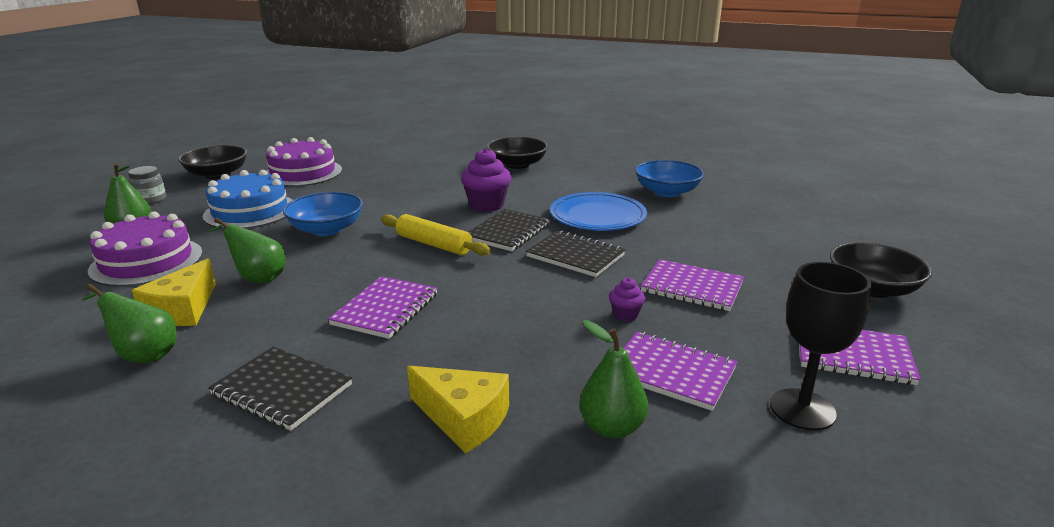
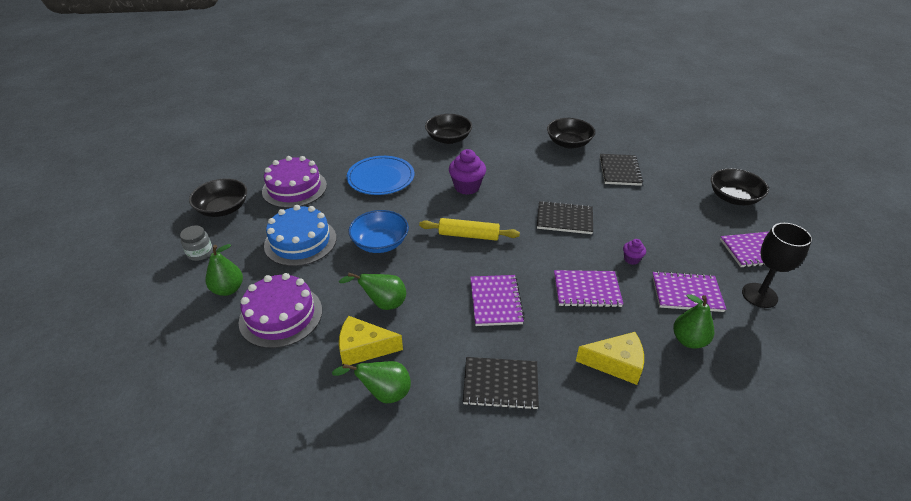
camera: 25 degrees left, 15 degrees up
(183, 309) = (364, 348): yellow cheese -> yellow cheese turned 105 degrees clockwise
(508, 232) = (505, 209): black notebook -> black notebook (619, 171)
(597, 216) = (546, 178): blue plate -> blue plate (381, 178)
(667, 192) = (568, 143): blue bowl -> black bowl
(692, 287) = (648, 226): purple notebook -> purple notebook (586, 290)

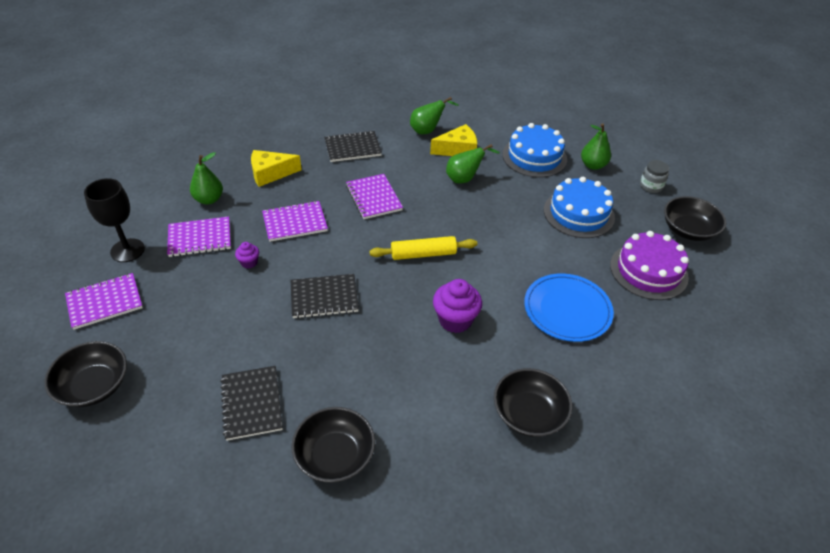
camera: 160 degrees right, 5 degrees up
(281, 316) = (534, 157): purple cake -> blue cake
(380, 243) = (505, 227): blue bowl -> none

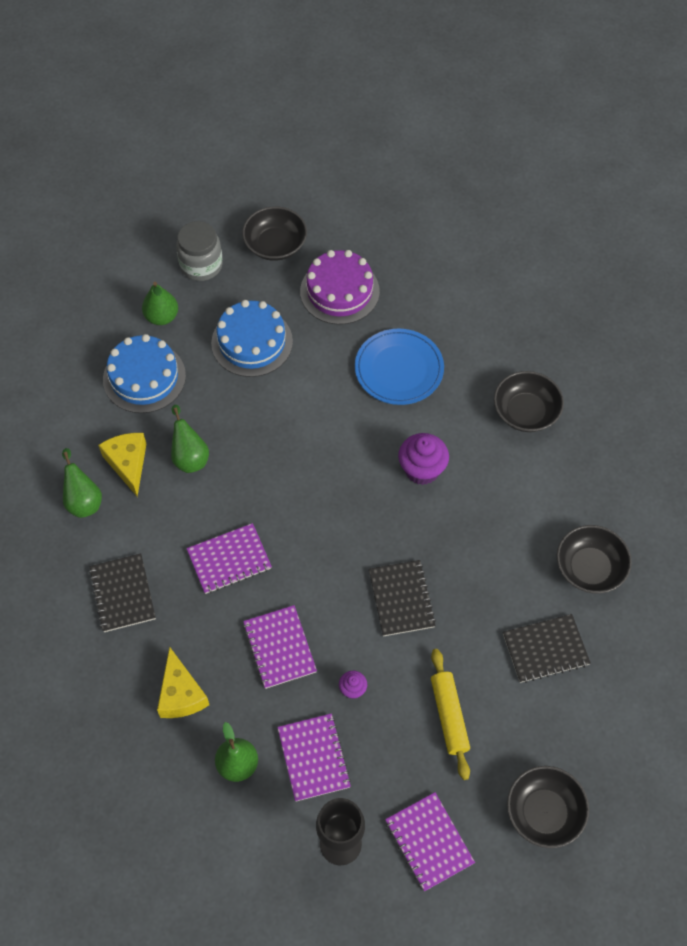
camera: 90 degrees left, 15 degrees up
(423, 254) = (327, 501): yellow rolling pin -> yellow rolling pin (449, 716)
(651, 186) = (201, 265): grey jar -> grey jar, size x1.57

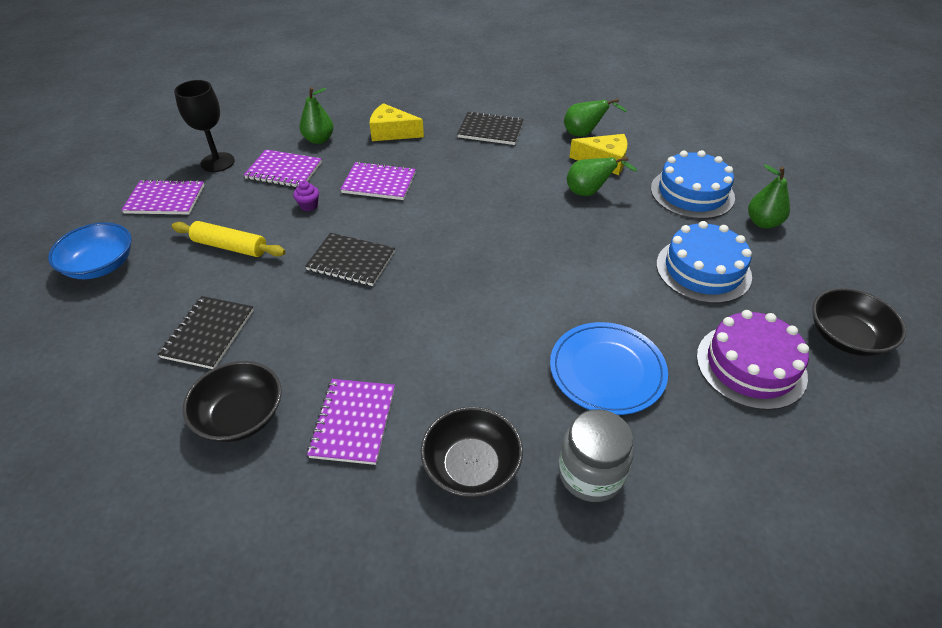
camera: 120 degrees right, 15 degrees down
(201, 265) = (828, 269): grey jar -> grey jar (591, 473)
(229, 559) = (475, 183): purple notebook -> purple notebook (353, 422)
(422, 470) = (466, 332): purple cupcake -> none
(544, 812) = (100, 265): black bowl -> blue bowl

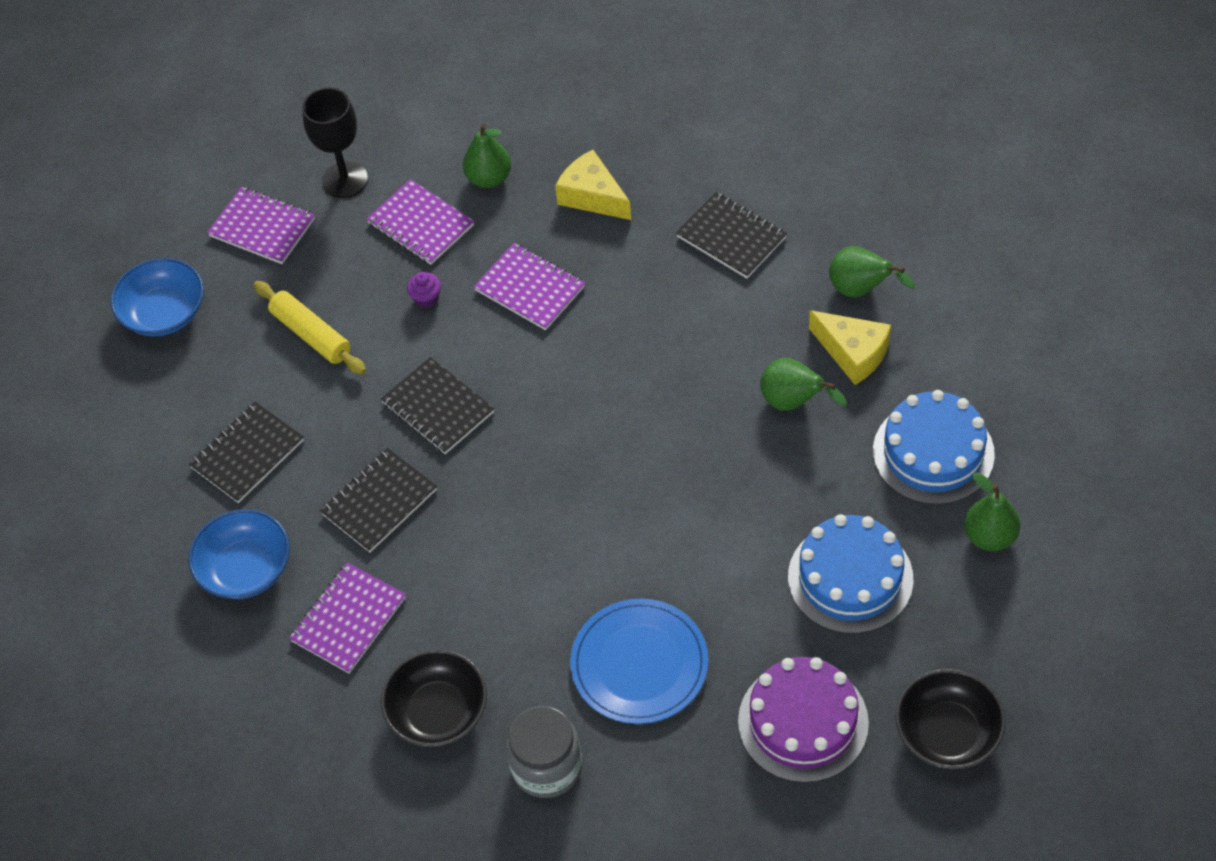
camera: 30 degrees right, 10 degrees up
(240, 416) = (245, 569): black bowl -> blue bowl
(337, 331) = (379, 502): none -> black notebook

